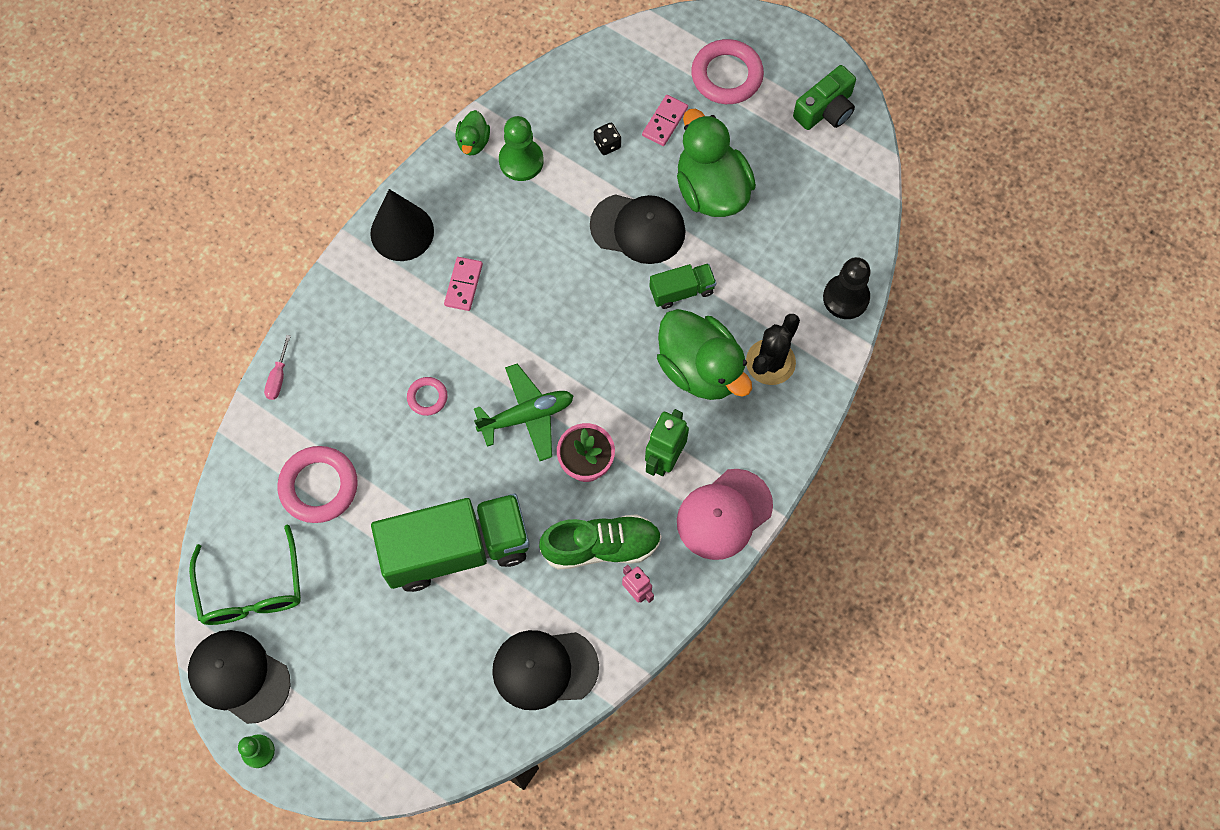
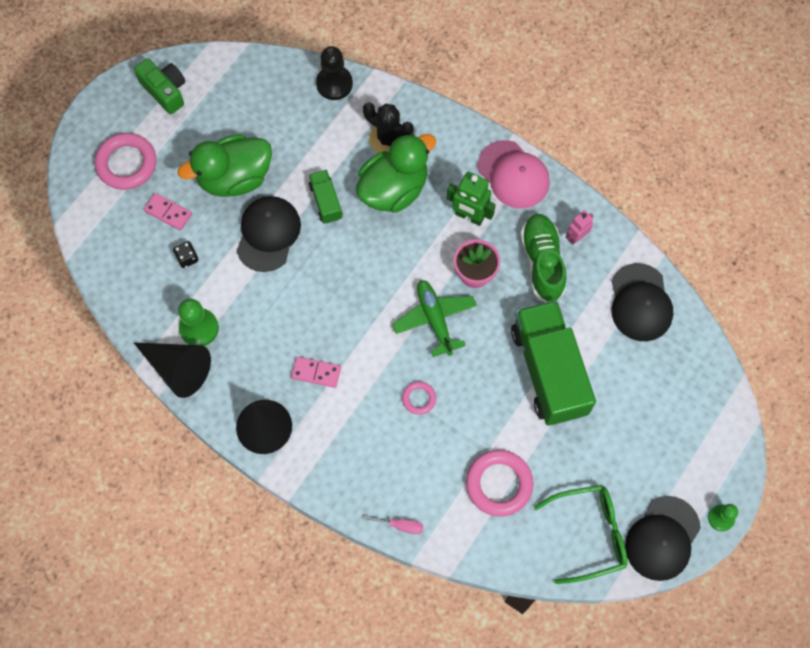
camera: 90 degrees left, 0 degrees up
(473, 142) = (178, 368): green duck -> black cone

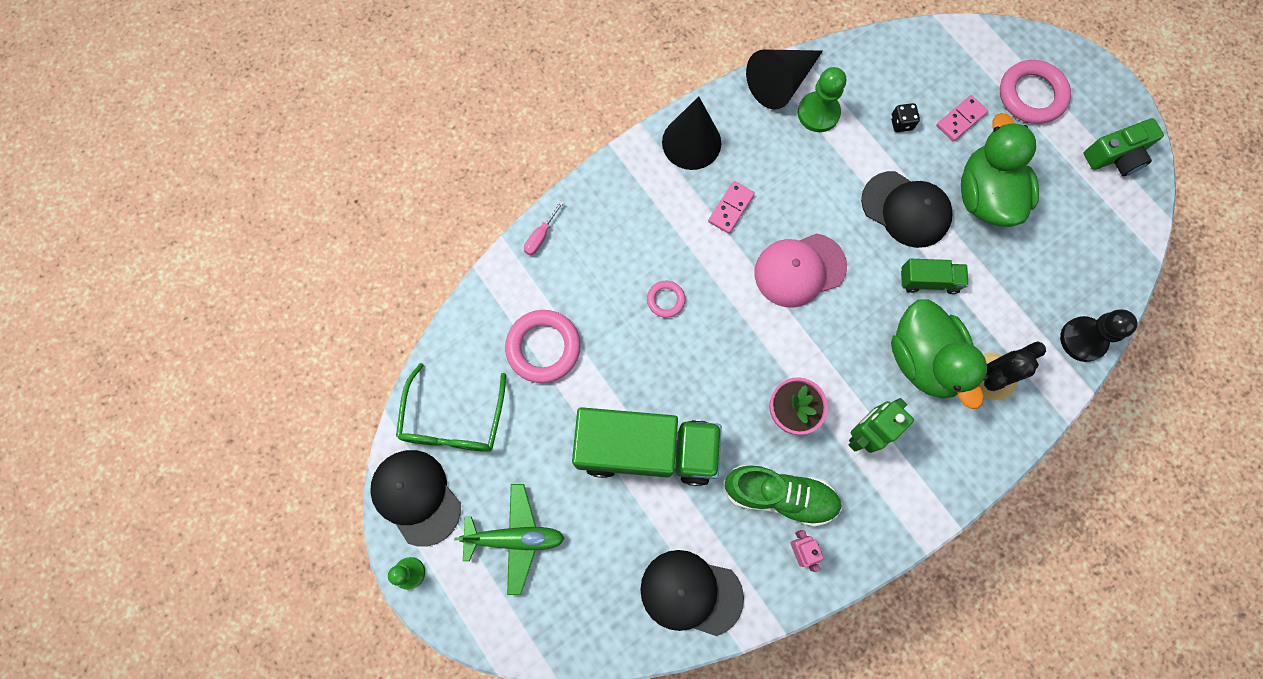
camera: 110 degrees right, 5 degrees up
(435, 319) = (749, 348): green plane -> green plane (515, 538)
(513, 175) = (904, 506): pink cap -> pink cap (799, 270)

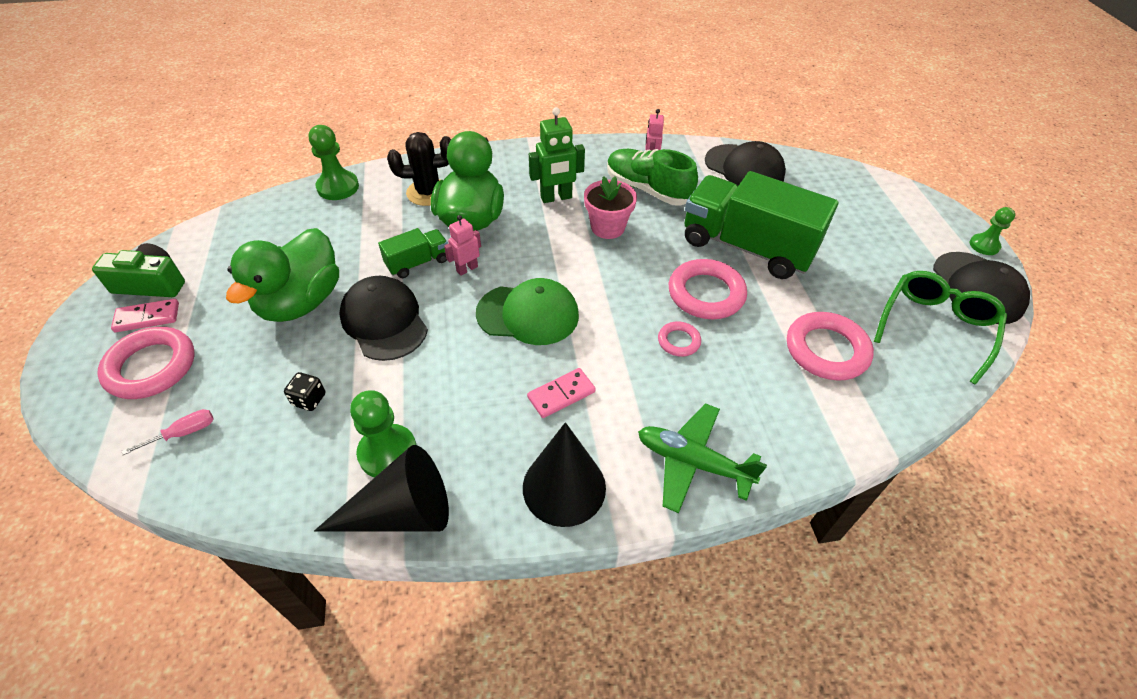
camera: 155 degrees left, 25 degrees down
(515, 538) = (883, 235): green plane -> green plane (693, 462)
(540, 236) = (803, 457): pink screwdriver -> pink screwdriver (183, 433)
(663, 366) = (706, 294): none -> pink ring
(799, 270) = (528, 314): pink cap -> green cap
(882, 294) = (467, 269): none -> pink robot
(928, 281) = (418, 263): green truck -> green truck turned 120 degrees clockwise
(961, 119) = (246, 376): pink domino -> pink domino (147, 317)
(1083, 339) = (338, 187): black pawn -> green pawn

